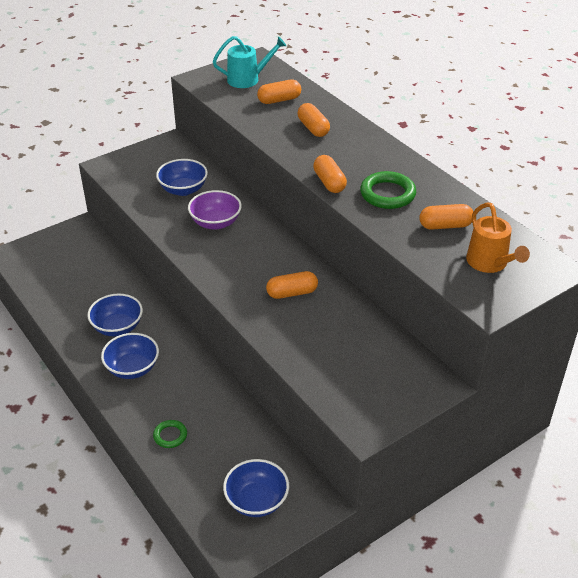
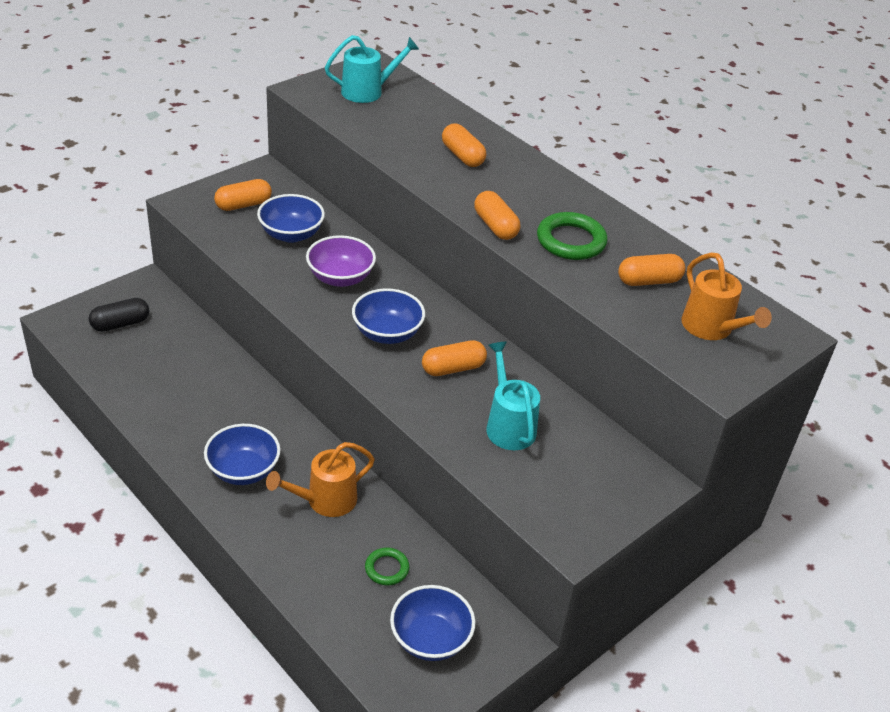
camera: 10 degrees left, 0 degrees up
(57, 257) = (120, 324): none -> black capsule
(117, 327) = (216, 416): blue bowl -> blue bowl (387, 333)
(170, 435) = (306, 558): green ring -> green ring (387, 569)
(190, 393) = (325, 501): none -> orange watering can
(279, 100) = (413, 119): orange capsule -> orange capsule (243, 205)
(328, 337) = (508, 425): none -> turquoise watering can

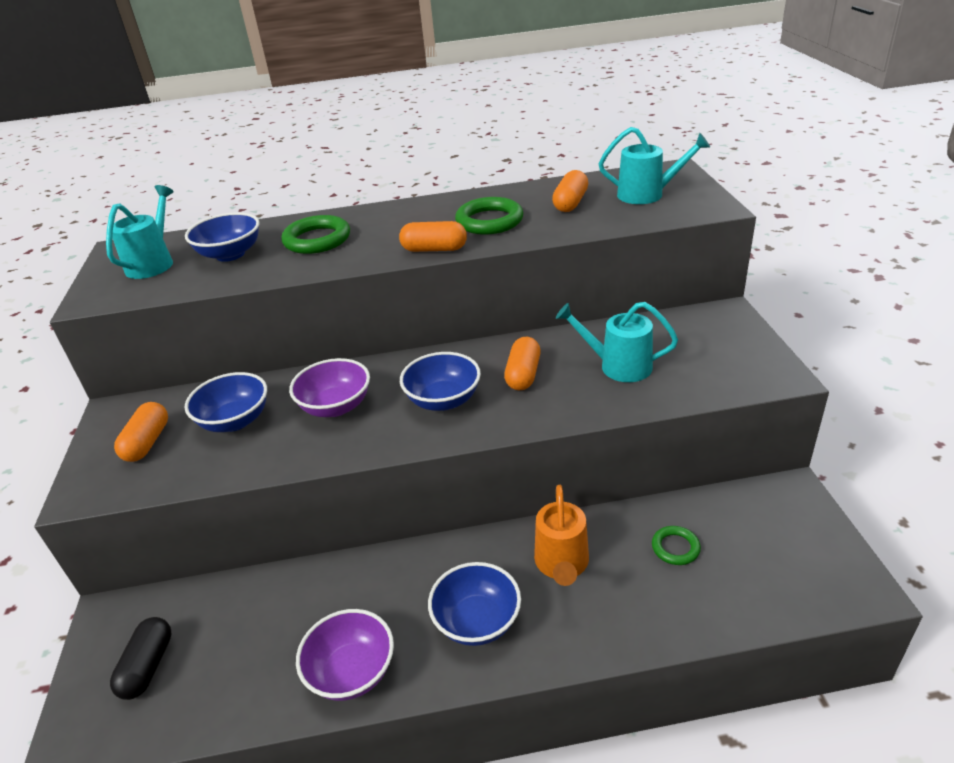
camera: 50 degrees left, 5 degrees down
(167, 422) = (352, 672): none -> purple bowl
(430, 639) = (776, 547): blue bowl -> blue bowl (230, 254)
(462, 156) = (317, 240): orange capsule -> green ring
(711, 329) = (647, 194): orange watering can -> turquoise watering can

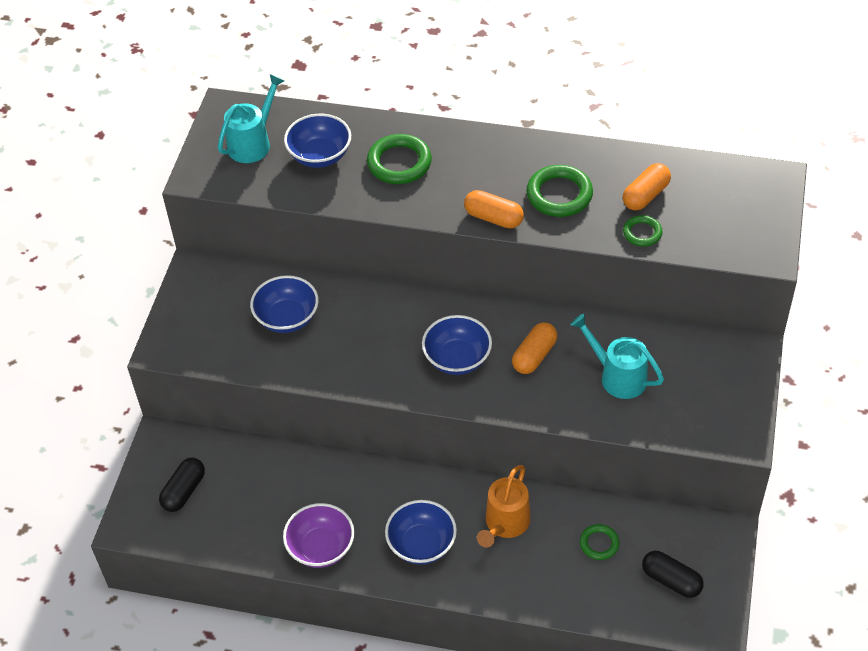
camera: 20 degrees right, 15 degrees up
(147, 442) = (216, 316): orange capsule -> none
(336, 406) = (370, 333): purple bowl -> none
(587, 223) = (642, 233): none -> green ring
(647, 194) = (723, 210): turquoise watering can -> none
(776, 557) = (671, 580): none -> black capsule

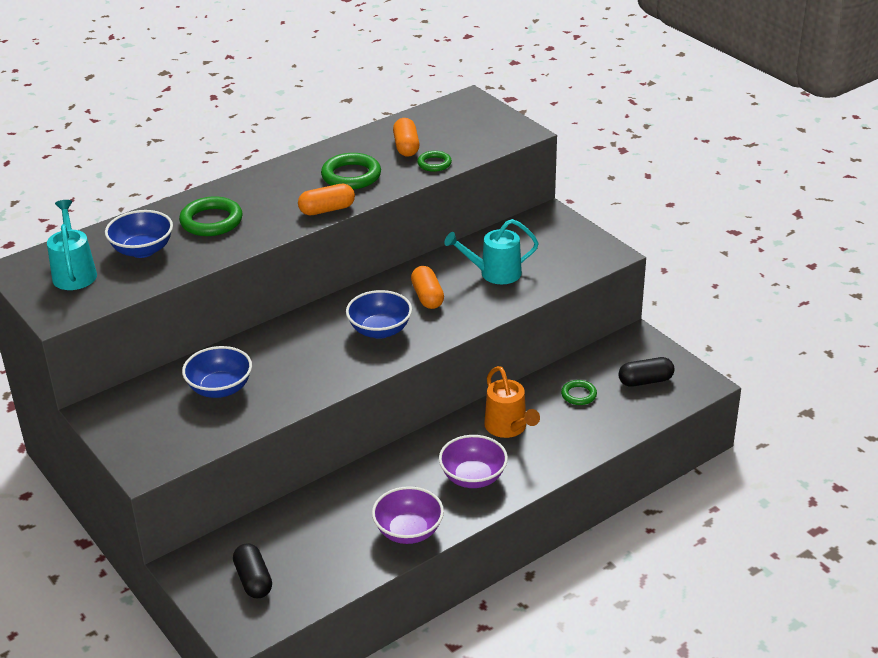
camera: 50 degrees left, 15 degrees down
(421, 544) = (473, 477): blue bowl -> purple bowl

